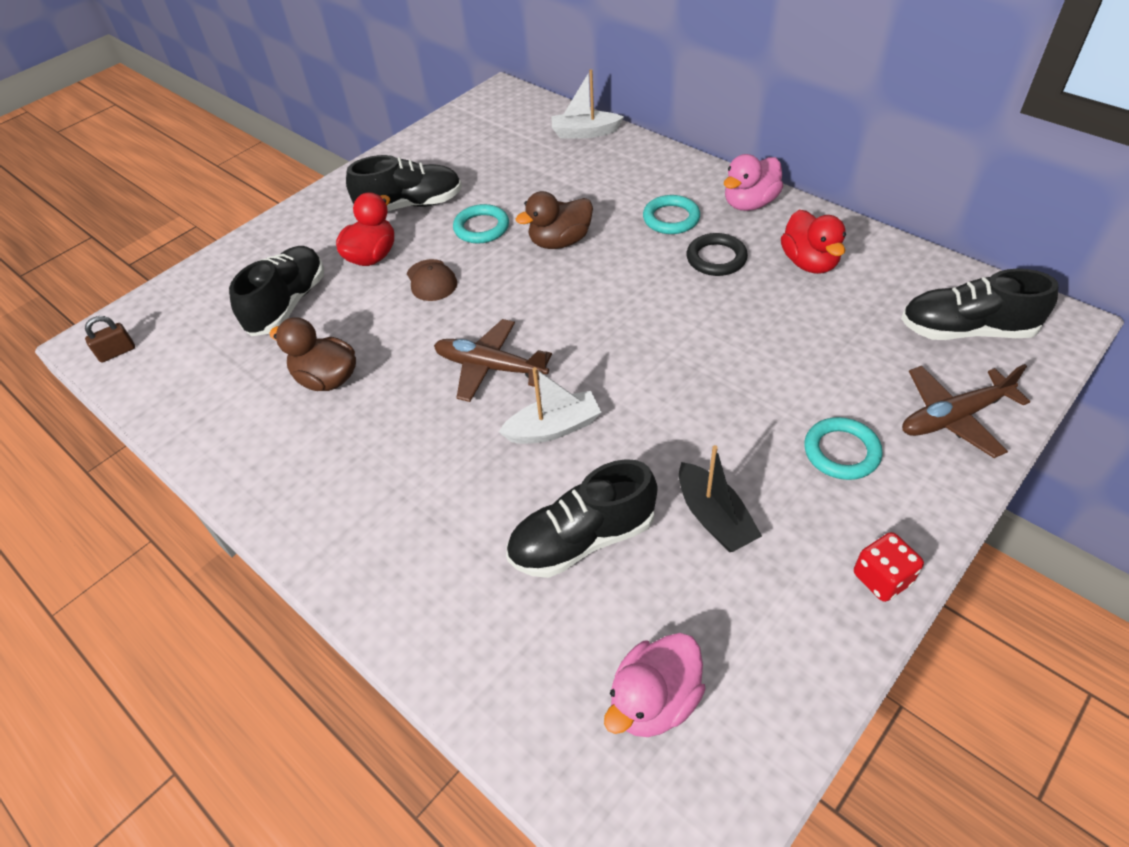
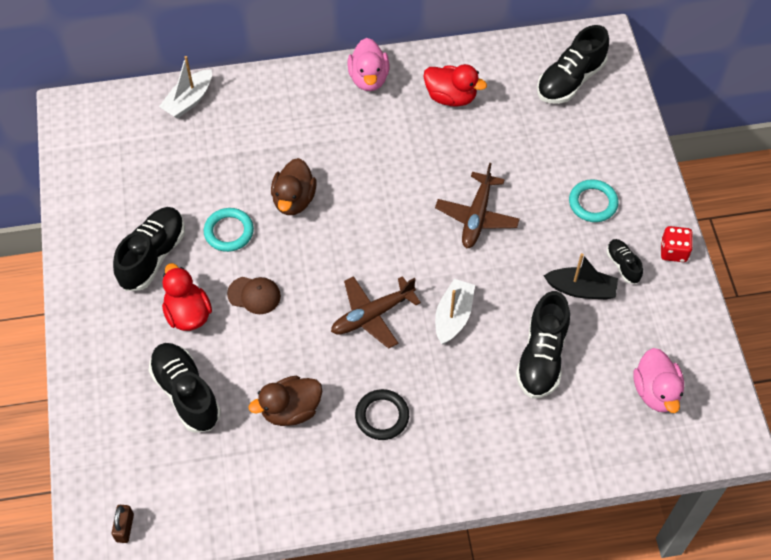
camera: 55 degrees left, 10 degrees up
(671, 218) = (337, 127): turquoise ring -> none
(716, 258) = (399, 135): black ring -> black ring (382, 416)
(796, 537) = (623, 265): none -> black shoe
(953, 417) = (616, 139): brown plane -> brown plane (477, 217)

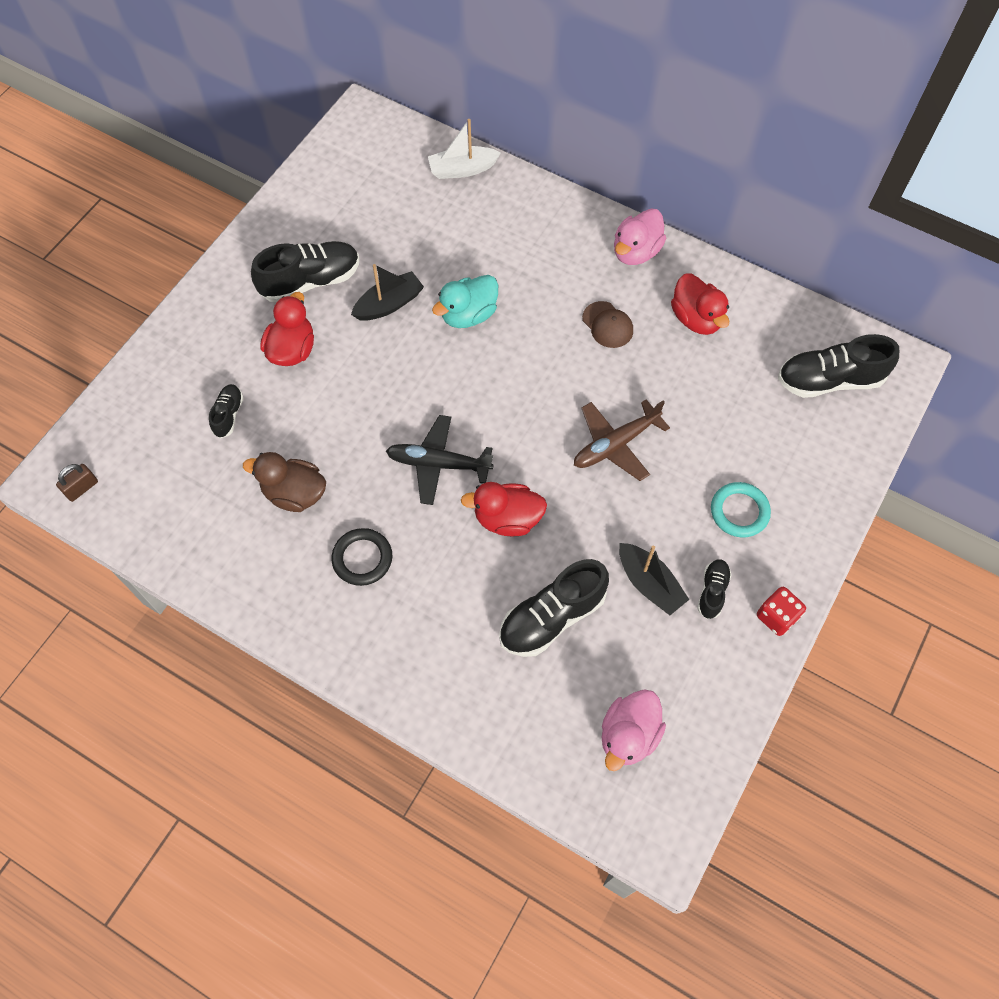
camera: 40 degrees right, 5 degrees up
(186, 393) = (228, 415): black shoe -> black shoe, size x0.52
(229, 232) = (389, 304): turquoise ring -> black boat
(254, 295) = (358, 373): brown cap -> brown cap (607, 325)
(294, 200) = (468, 315): brown duck -> turquoise duck
(372, 315) = (438, 464): brown plane -> black plane
(453, 316) = (507, 519): white boat -> red duck

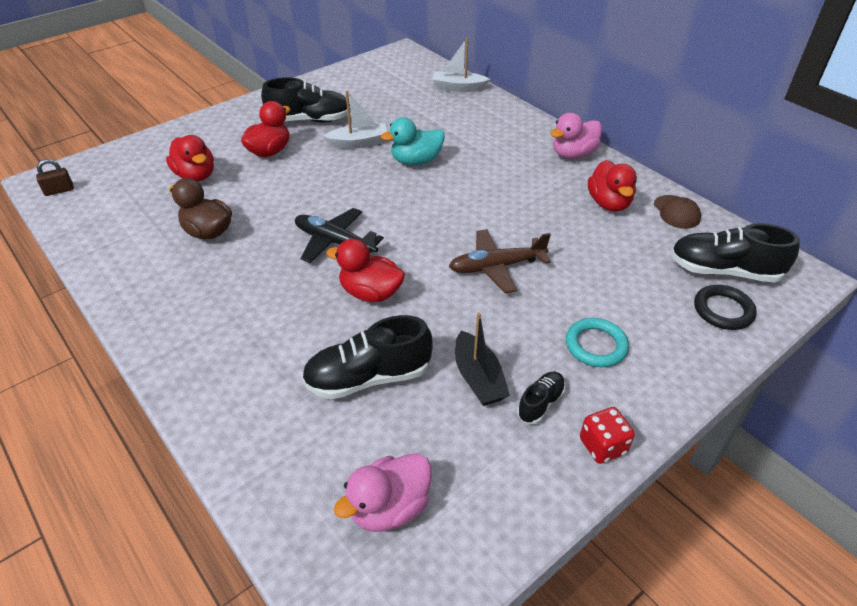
camera: 20 degrees right, 20 degrees down
(228, 415) = (196, 175): black shoe -> red duck
(362, 558) = (229, 287): black ring -> black ring (723, 310)
(389, 304) = (359, 143): black boat -> white boat
(607, 325) = (528, 190): brown cap -> brown cap (676, 212)

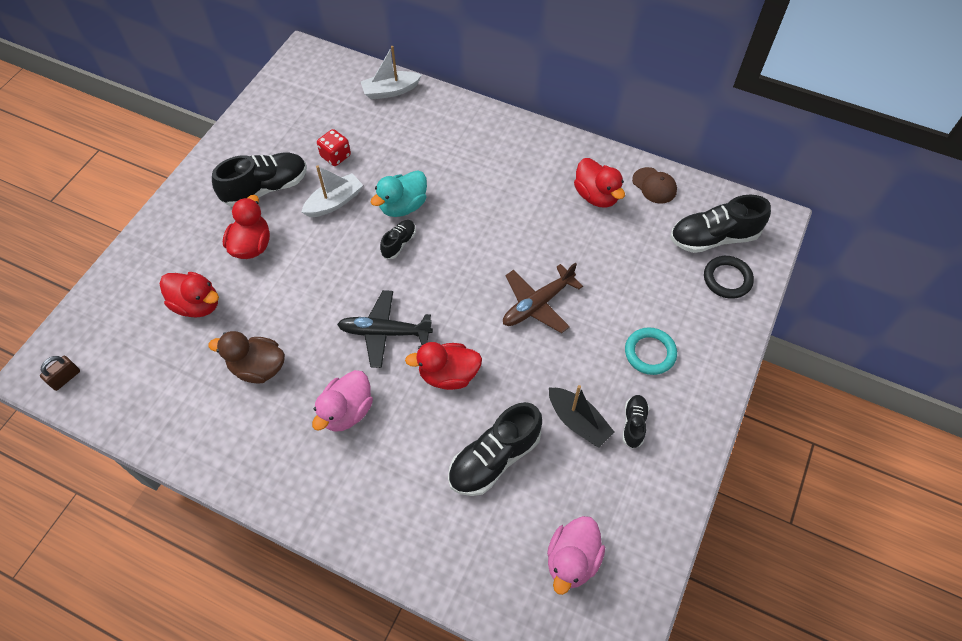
camera: 25 degrees left, 15 degrees up
(394, 184) = (399, 243): none -> black shoe
(573, 154) = (540, 146): pink duck -> pink duck (347, 411)
(602, 446) = (692, 441): red dice -> red dice (335, 156)

